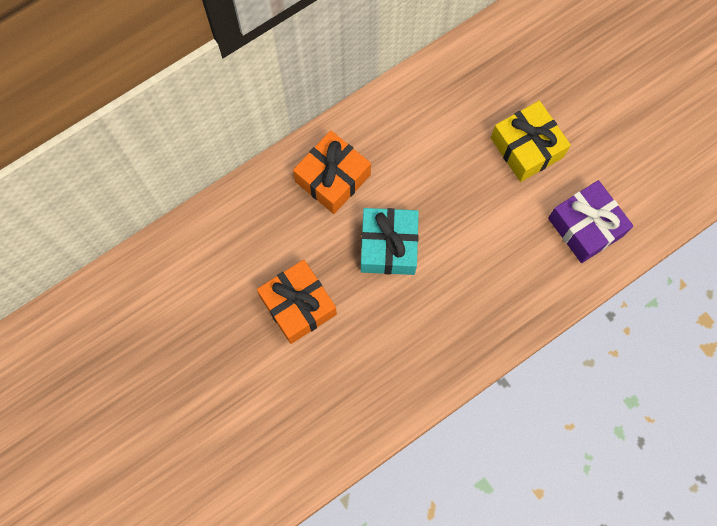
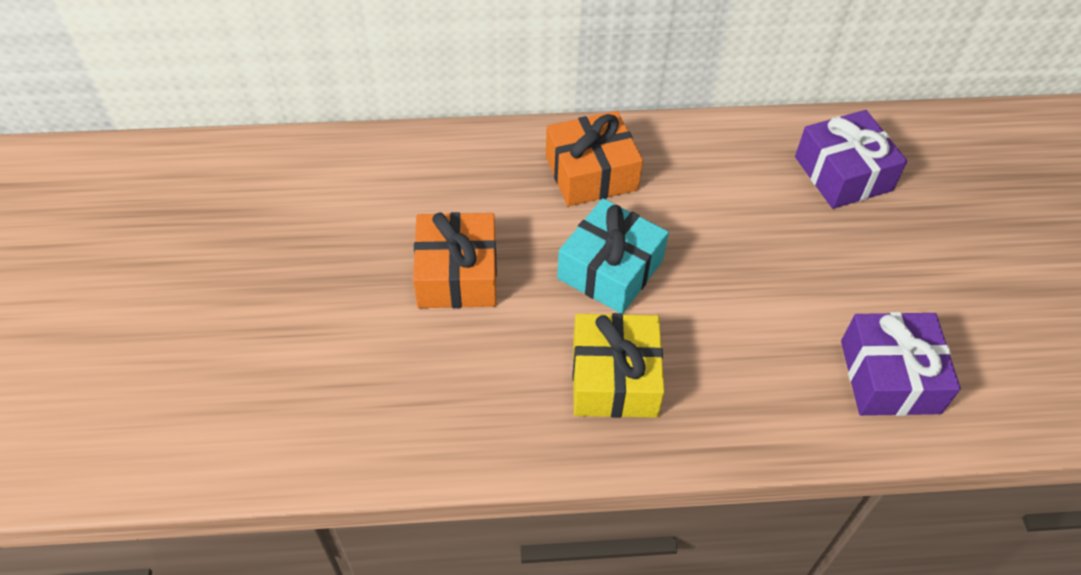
camera: 30 degrees right, 20 degrees down
(489, 87) = (843, 173): none -> purple gift
(526, 147) = (856, 253): yellow gift -> yellow gift (614, 378)

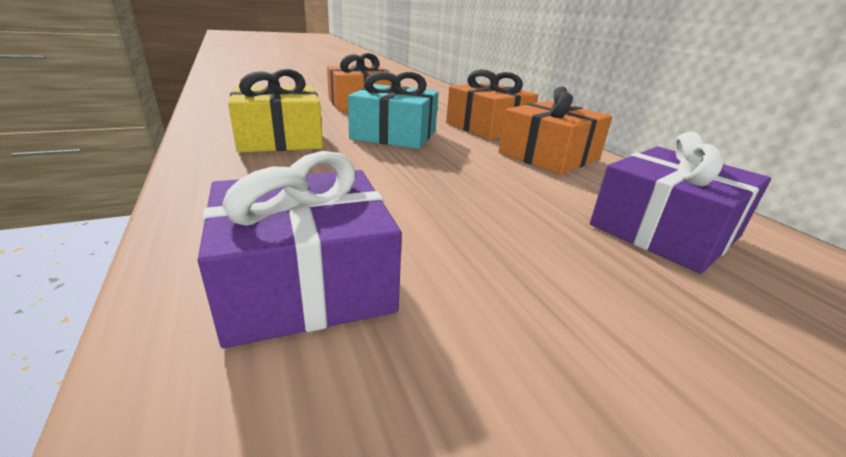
camera: 70 degrees right, 25 degrees down
(694, 164) = (549, 156): none -> orange gift

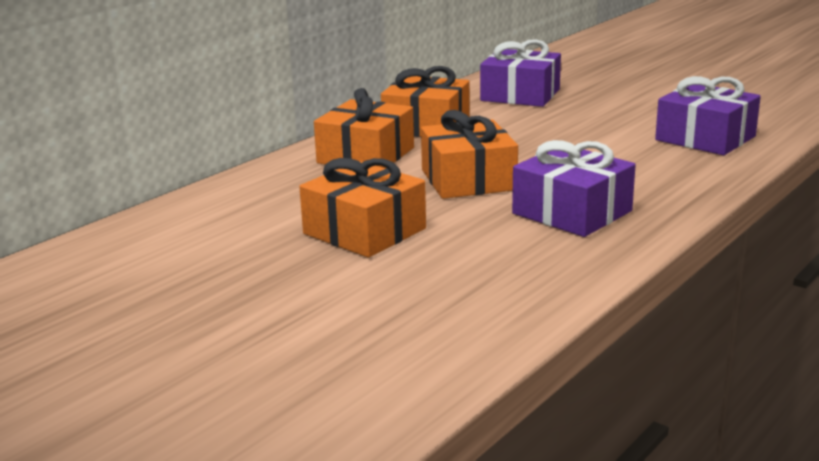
camera: 115 degrees left, 5 degrees down
(280, 139) = (572, 212): yellow gift -> purple gift
(394, 135) = (468, 180): turquoise gift -> orange gift

